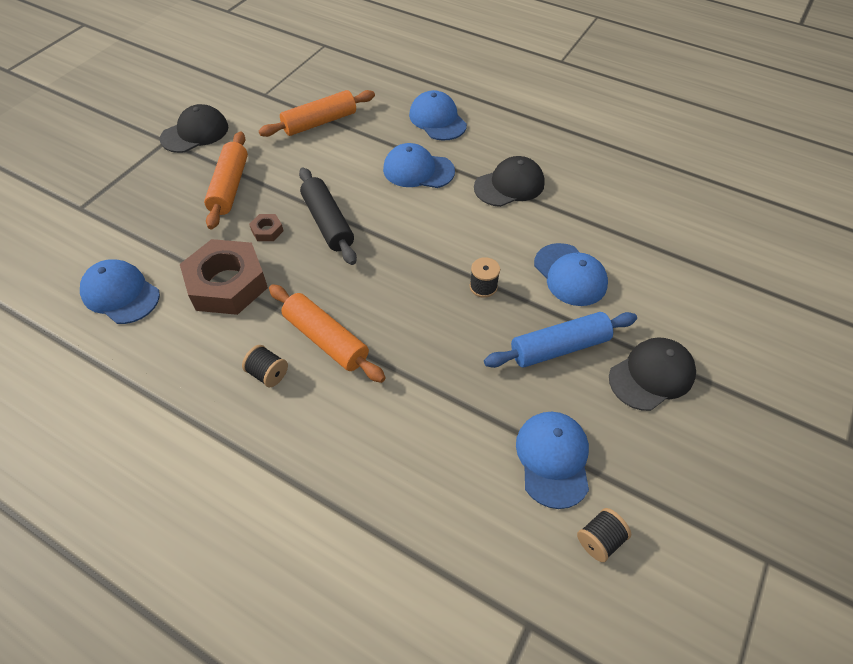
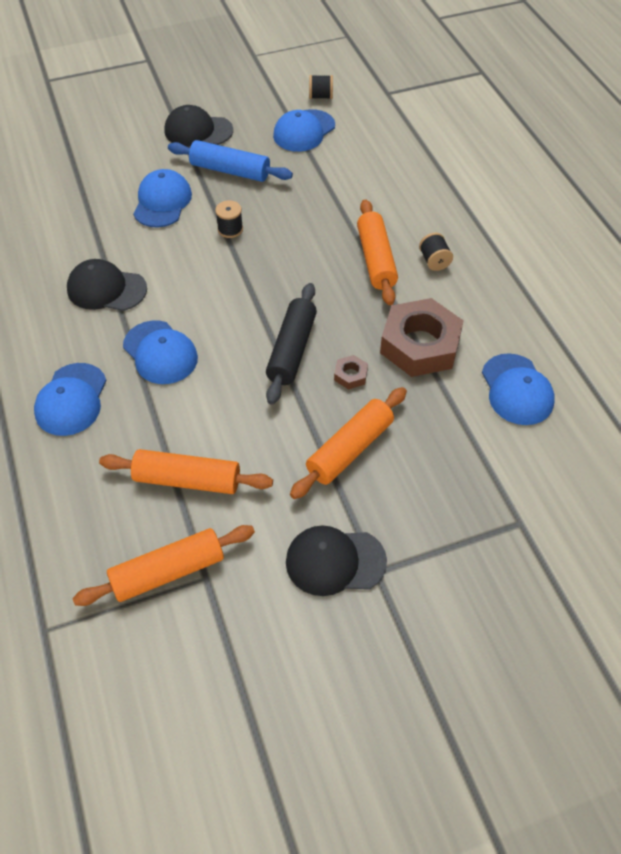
camera: 140 degrees left, 0 degrees up
(287, 87) = (168, 572): none -> orange rolling pin

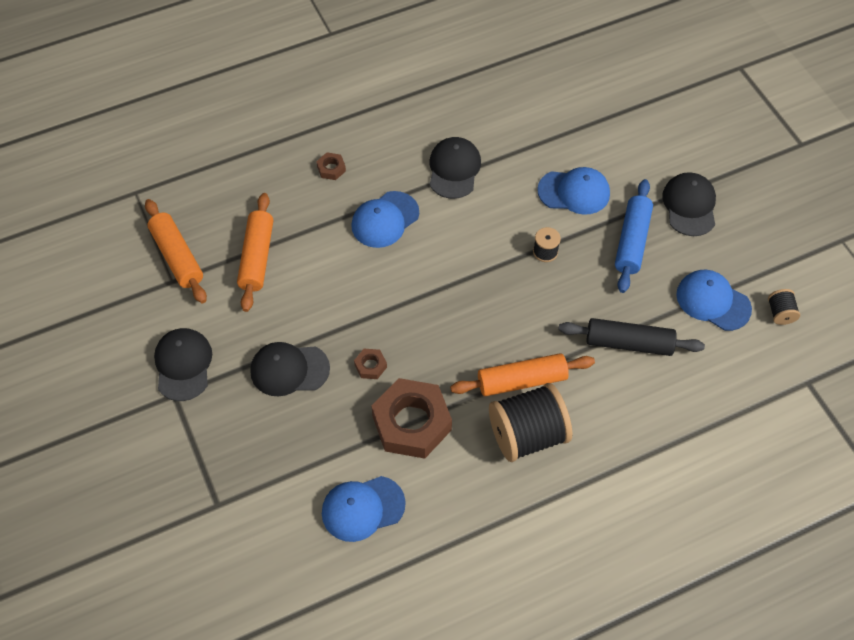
camera: 85 degrees right, 5 degrees up
(71, 400) = (331, 168): blue cap -> brown nut
(292, 350) = (396, 317): black rolling pin -> black rolling pin (629, 343)
(350, 449) = (289, 370): orange rolling pin -> black cap
(434, 261) = (527, 435): black spool -> black spool, size x2.24

